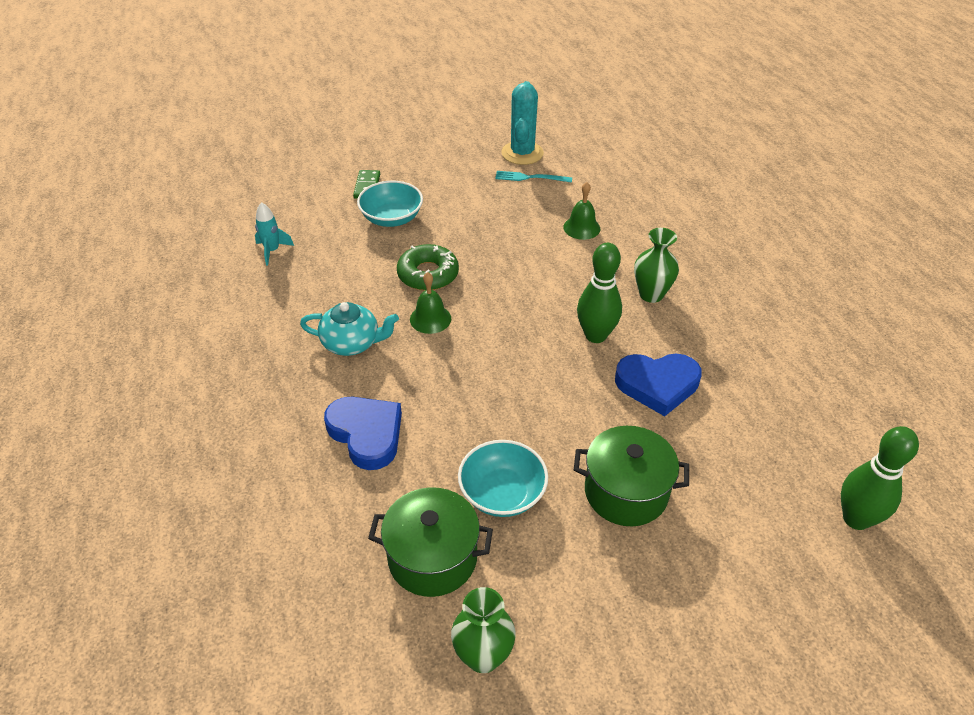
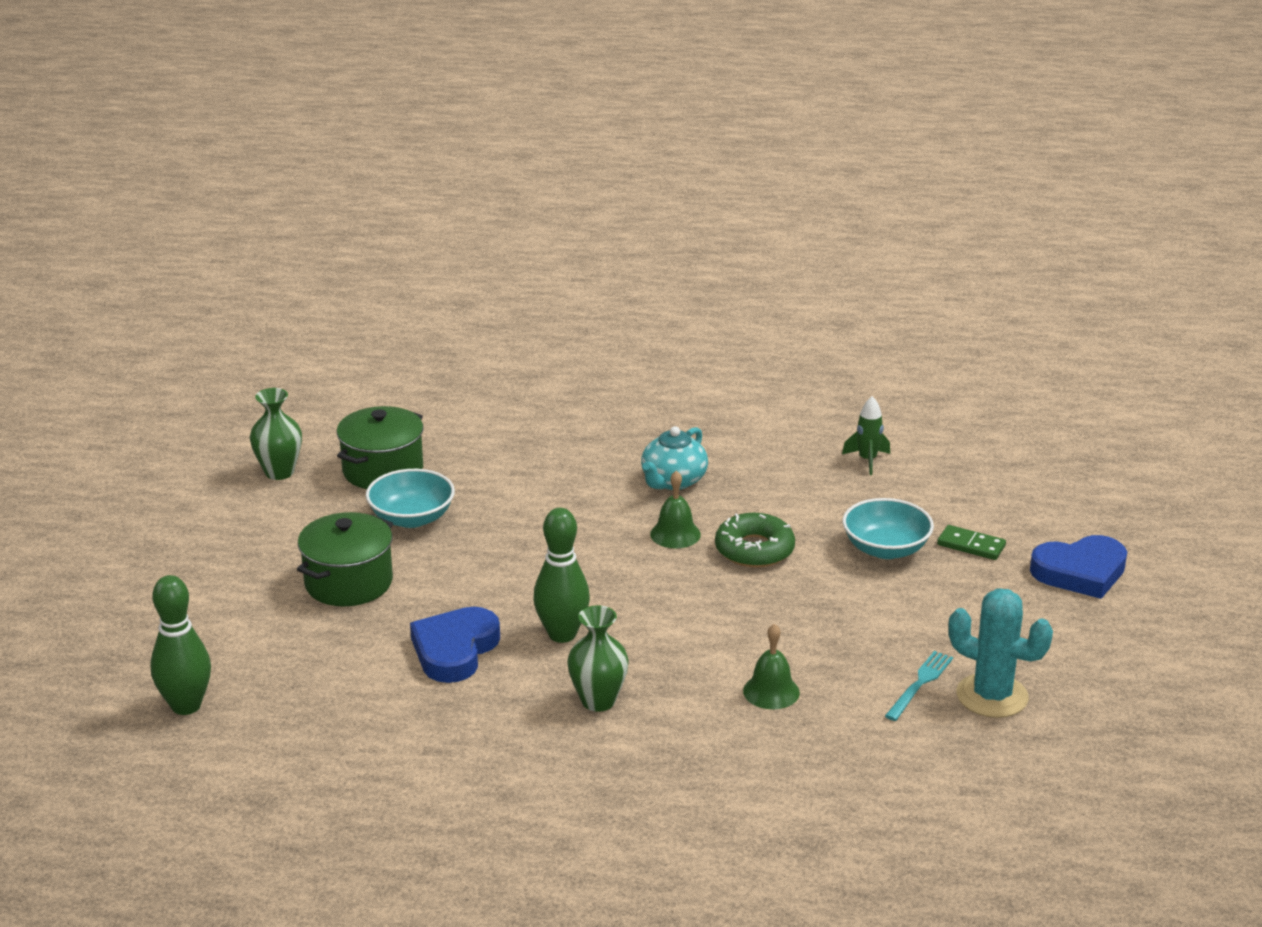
camera: 115 degrees right, 15 degrees down
(272, 251) = (867, 460): turquoise rocket -> green rocket
(366, 434) = (543, 466): blue heart -> blue heart (1080, 572)

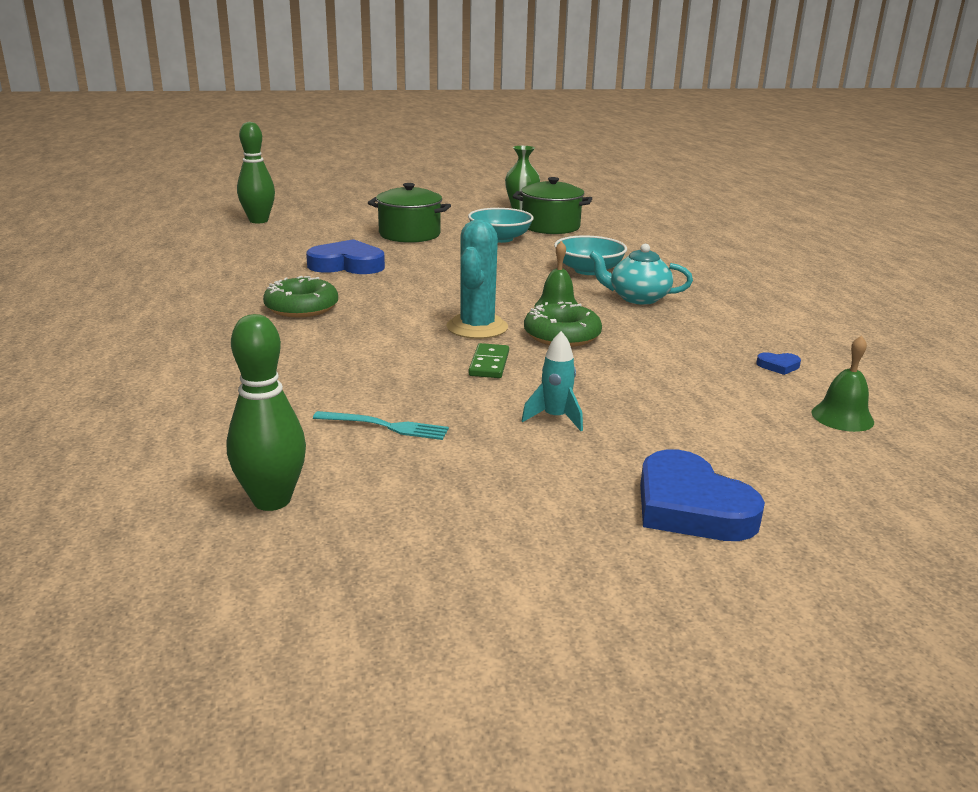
camera: 70 degrees right, 5 degrees down
(562, 634) = (384, 289): green bowling pin -> green bowling pin (272, 500)
(598, 701) = (301, 307): green vase -> green donut
(771, 691) = (341, 362): green bell -> green bell (842, 417)
(867, 460) = (778, 366): green rocket -> blue heart
(886, 549) = (622, 389): turquoise bowl -> turquoise bowl (588, 270)
(931, 595) = (555, 418): none -> turquoise rocket
(971, 545) = (676, 432): green domino -> green domino (489, 364)
(992, 696) = (381, 467): turquoise cactus -> turquoise cactus (477, 327)

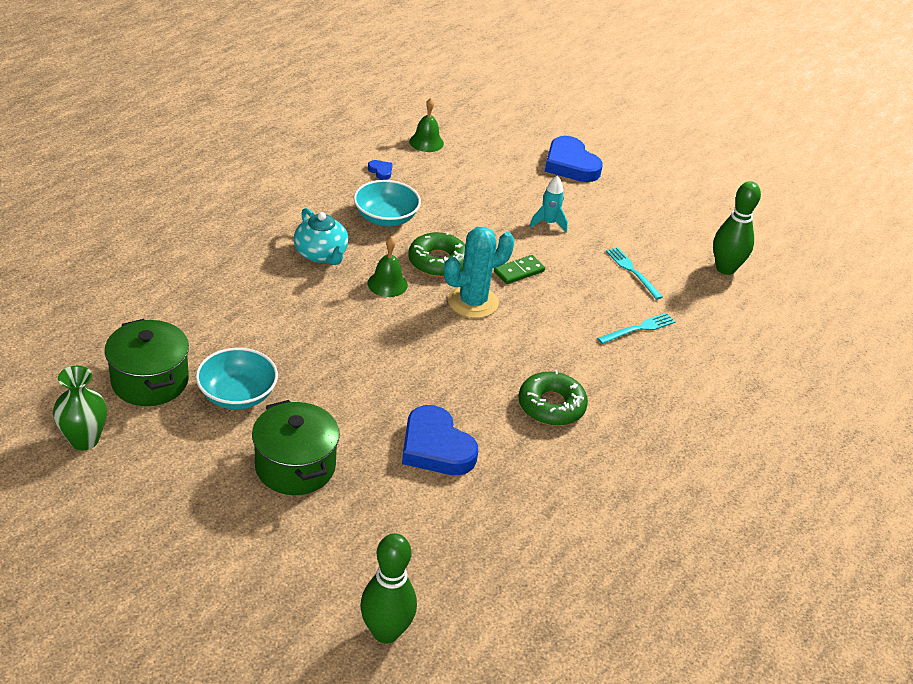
camera: 135 degrees left, 15 degrees up
(300, 382) = (639, 329): none -> turquoise fork
(588, 270) = (279, 301): turquoise bowl -> turquoise bowl (385, 218)
(691, 507) = (570, 165): blue heart -> blue heart turned 135 degrees clockwise

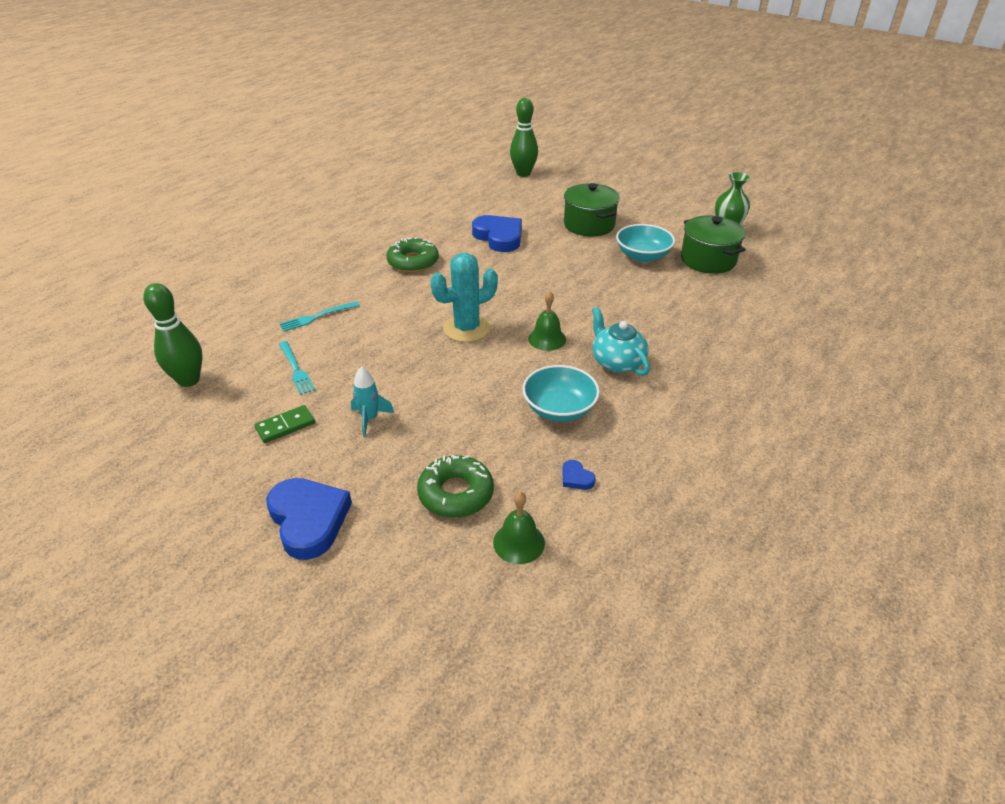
camera: 175 degrees left, 0 degrees up
(438, 261) = (499, 364): green donut -> green donut (456, 493)
(519, 272) = (417, 360): green domino -> green domino (285, 426)

